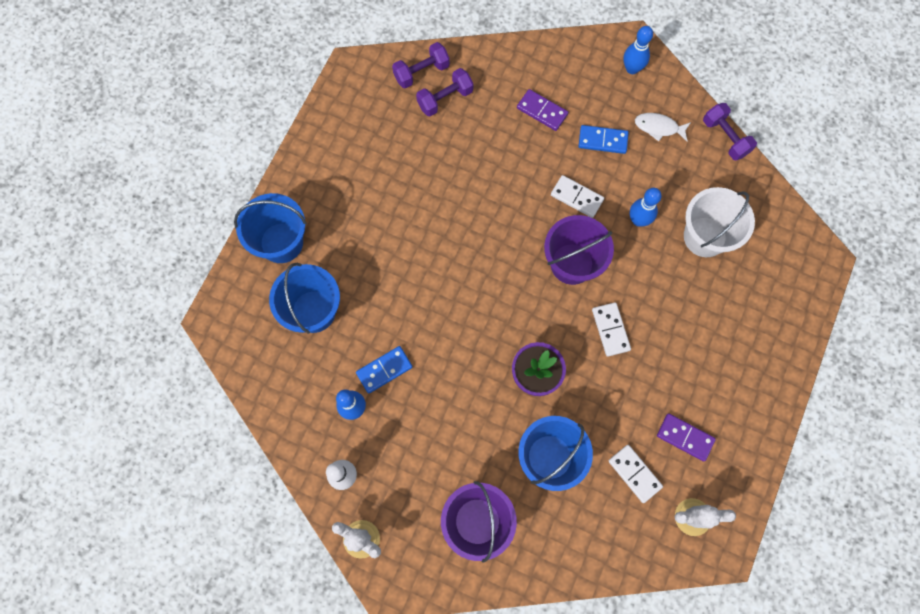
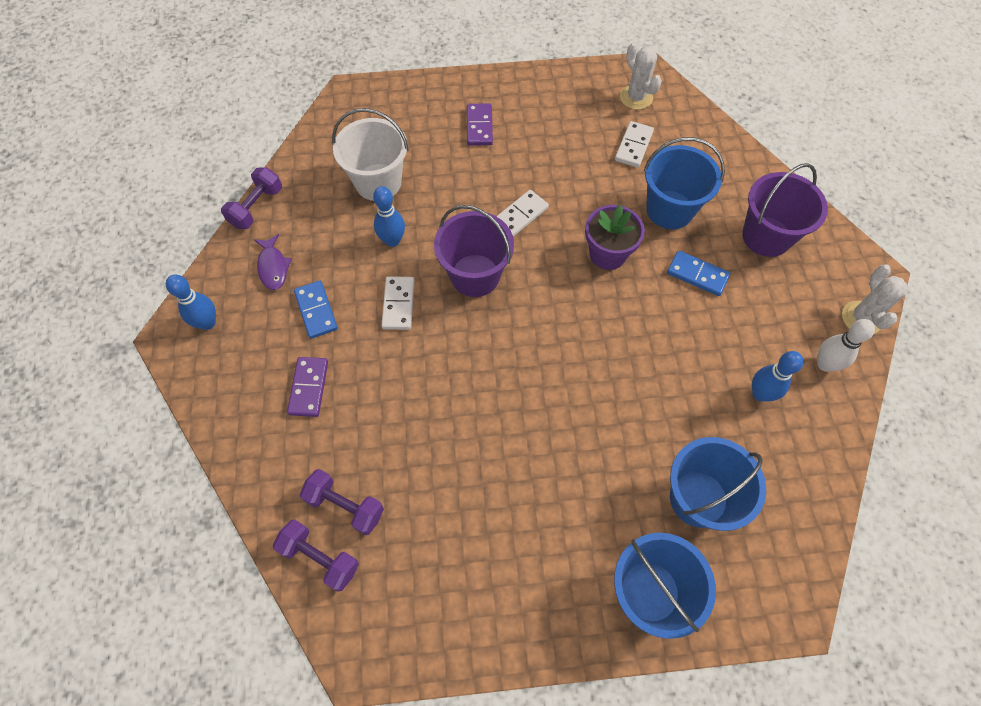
camera: 120 degrees left, 10 degrees down
(384, 370) = (702, 387): blue domino -> blue domino (697, 274)
(658, 127) = (273, 267): white fish -> purple fish
(685, 437) = (577, 126): purple domino -> purple domino (479, 126)

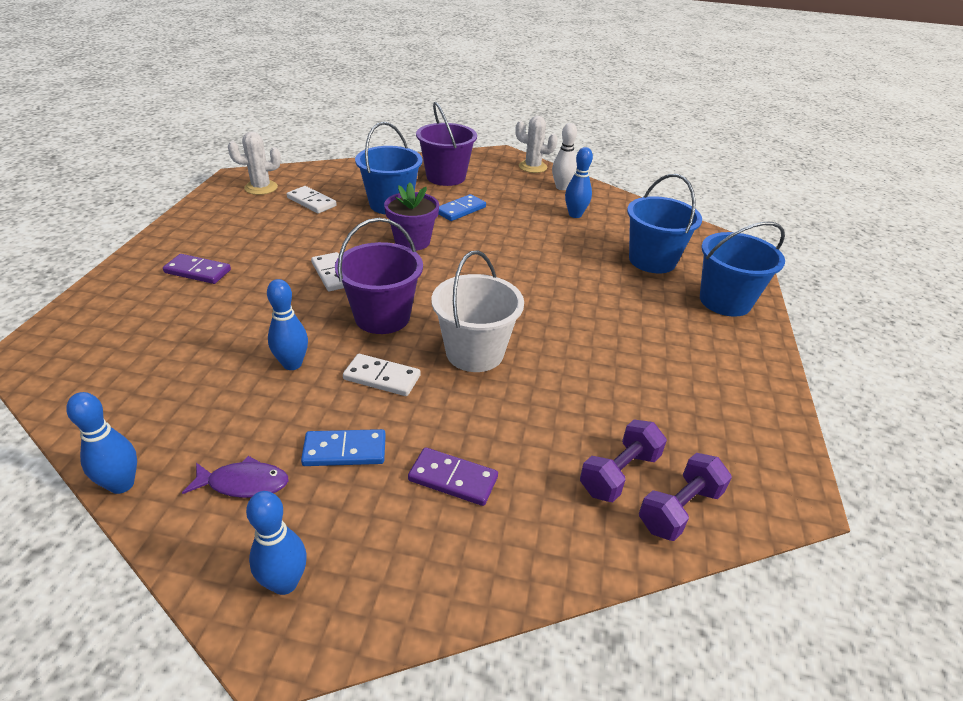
camera: 75 degrees left, 25 degrees down
(257, 207) = (121, 484): purple dumbbell -> blue bowling pin
(378, 182) = (197, 358): white bucket -> white bucket (474, 353)

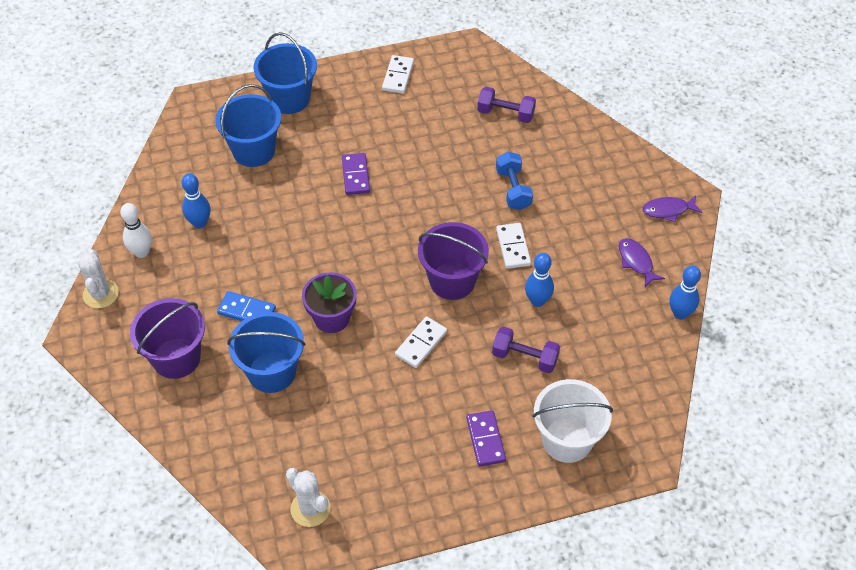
camera: 115 degrees left, 15 degrees up
(285, 583) = (668, 210): blue bowling pin -> purple fish
(311, 202) = (311, 441): white domino -> white domino (398, 76)
(344, 451) = (582, 232): blue domino -> none
(453, 479) = (563, 177): purple domino -> purple domino (356, 175)
(470, 417) = (513, 189): none -> blue dumbbell
(474, 353) = (452, 212): white bucket -> white bucket (567, 440)
(679, 509) = (512, 86): purple dumbbell -> purple dumbbell (525, 357)

